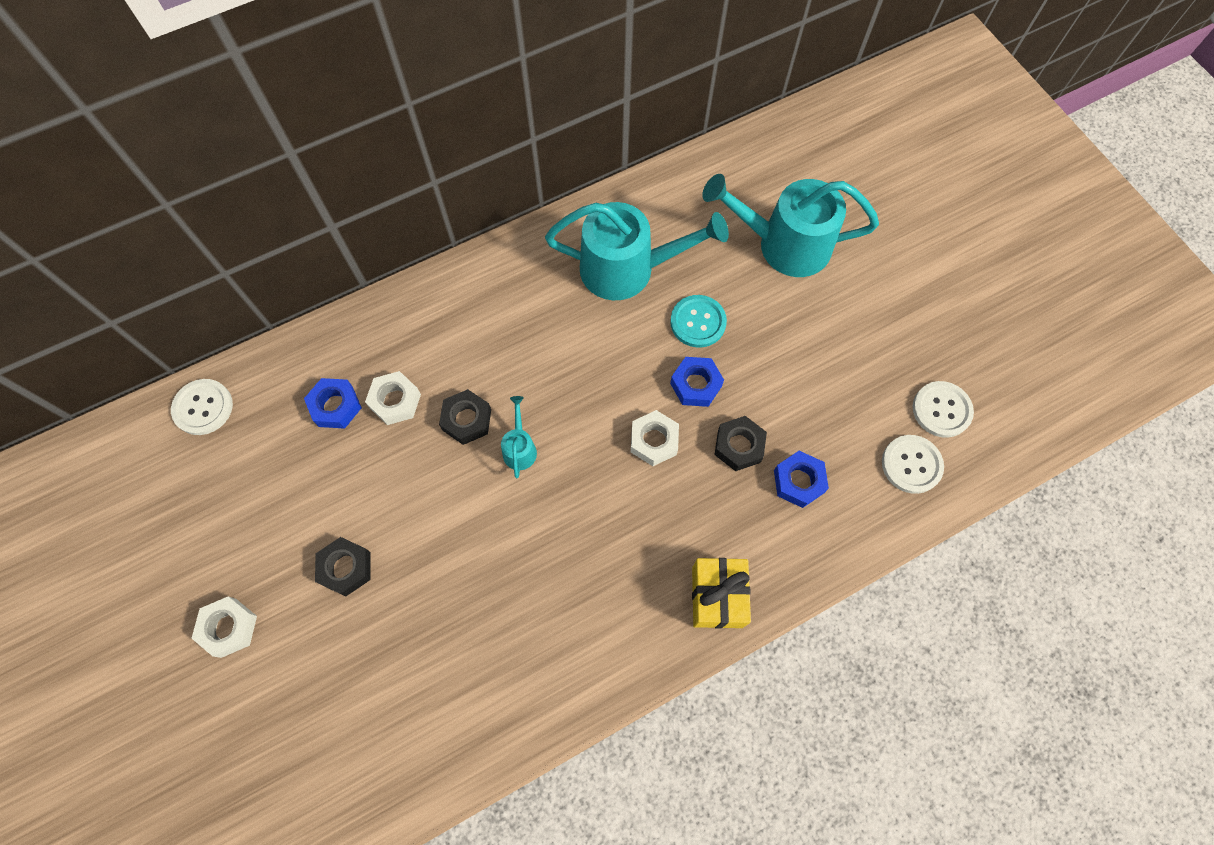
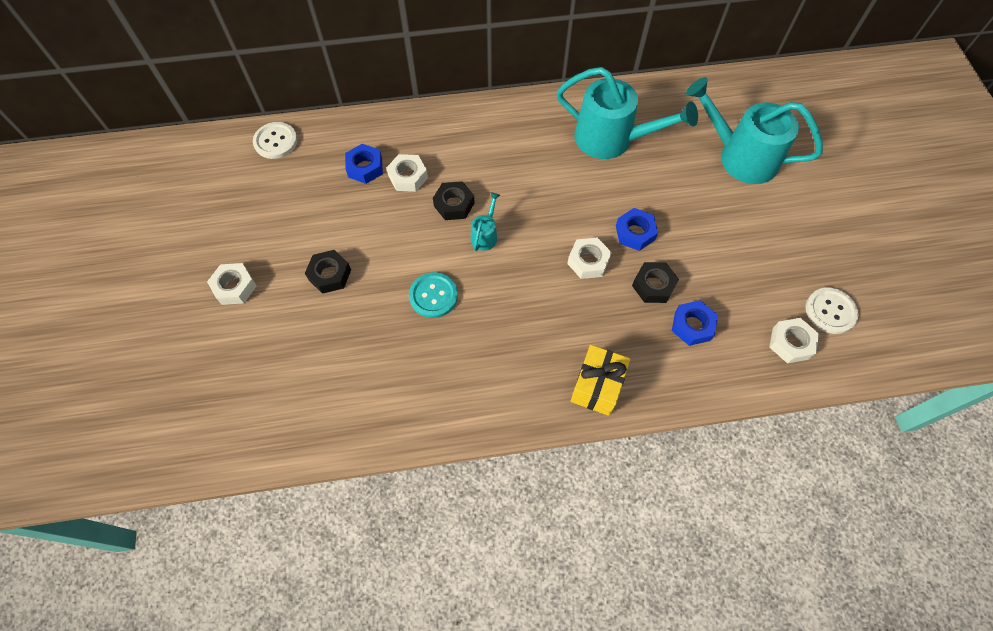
camera: 20 degrees right, 5 degrees down
(698, 322) = (652, 190): turquoise button -> turquoise button (433, 296)
(911, 464) = (790, 343): white button -> white nut

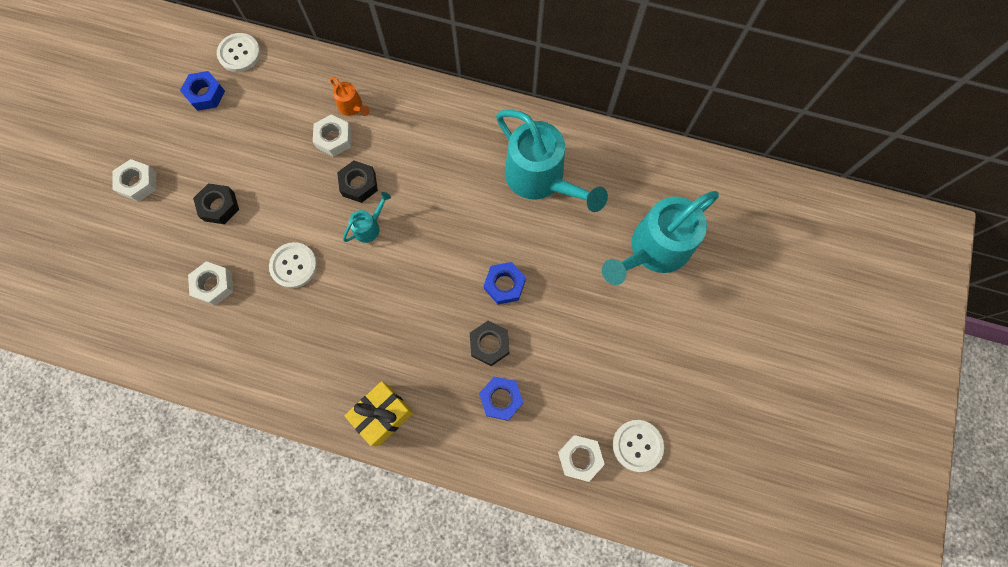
camera: 25 degrees right, 10 degrees up
(365, 167) = (302, 113): blue nut -> blue nut (205, 94)
(410, 146) = (352, 107): none -> orange watering can
(433, 296) = (294, 265): turquoise button -> white button
(588, 261) = (445, 294): white nut -> white nut (214, 285)
(739, 156) = (653, 250): turquoise watering can -> turquoise watering can turned 90 degrees counterclockwise

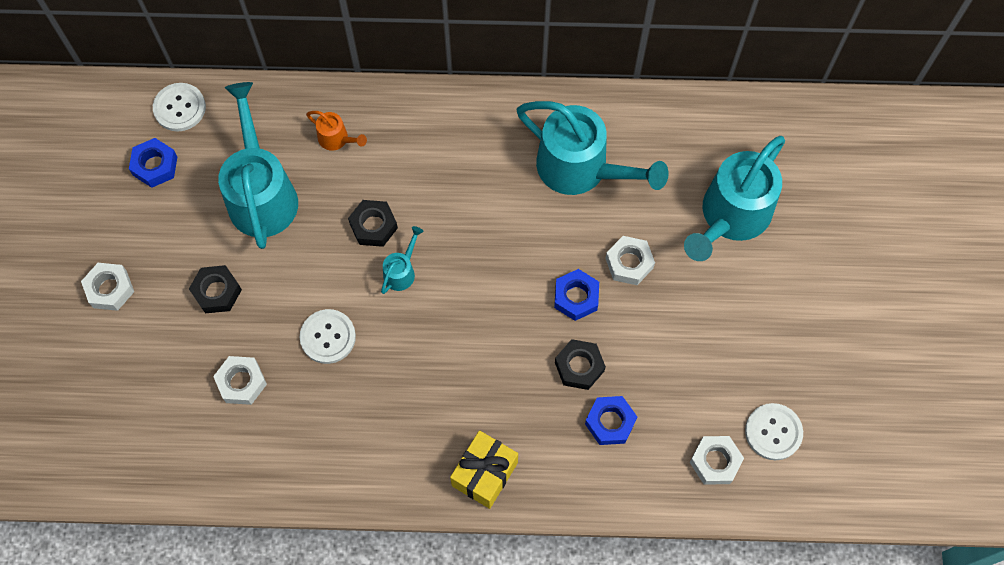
camera: 15 degrees left, 5 degrees down
(280, 135) = (261, 193): none -> turquoise watering can
(334, 138) = (327, 181): white nut -> white nut (629, 263)

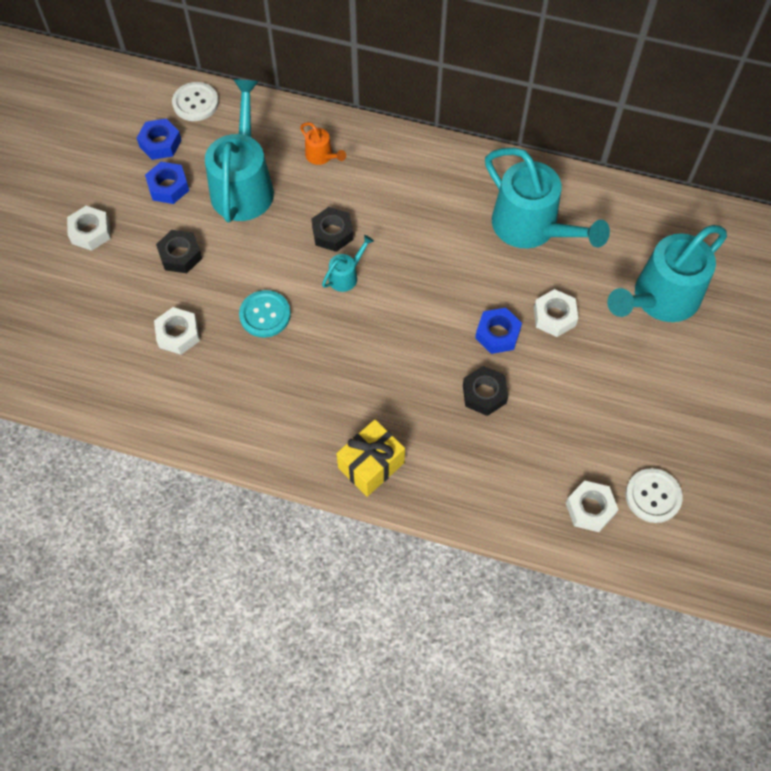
camera: 15 degrees right, 5 degrees down
(328, 337) = (265, 315): white button -> turquoise button
(610, 422) = (499, 449): blue nut -> blue nut (168, 187)

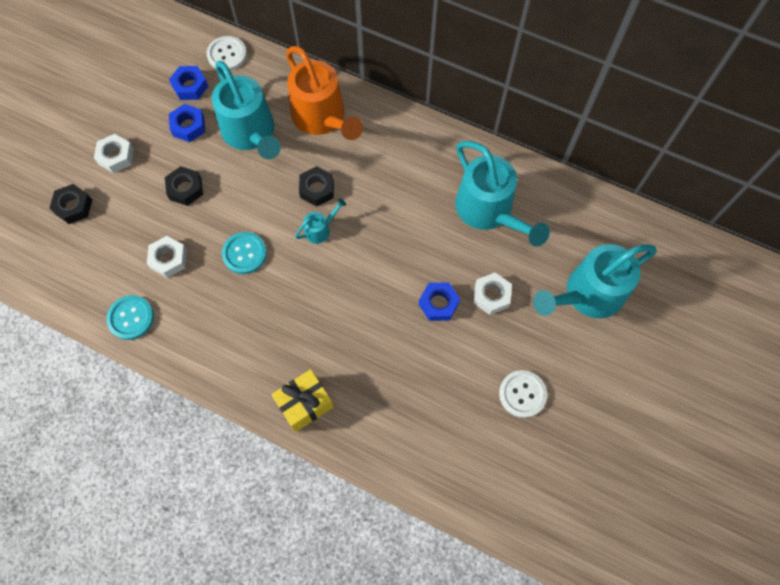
camera: 10 degrees right, 5 degrees up
(148, 405) = (131, 318): none -> turquoise button
(243, 184) = (251, 134): turquoise watering can -> turquoise watering can turned 135 degrees clockwise
(322, 156) = (323, 118): orange watering can -> orange watering can, size x2.29
(484, 394) = (415, 356): black nut -> black nut (73, 206)
(590, 509) = (485, 477): white nut -> none
(653, 496) = (542, 475): white button -> white button (522, 394)

